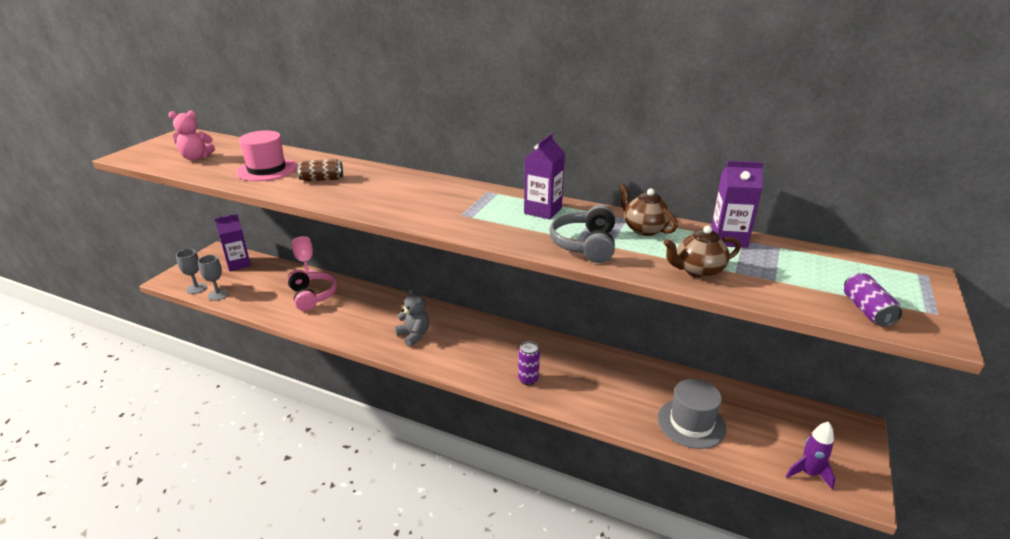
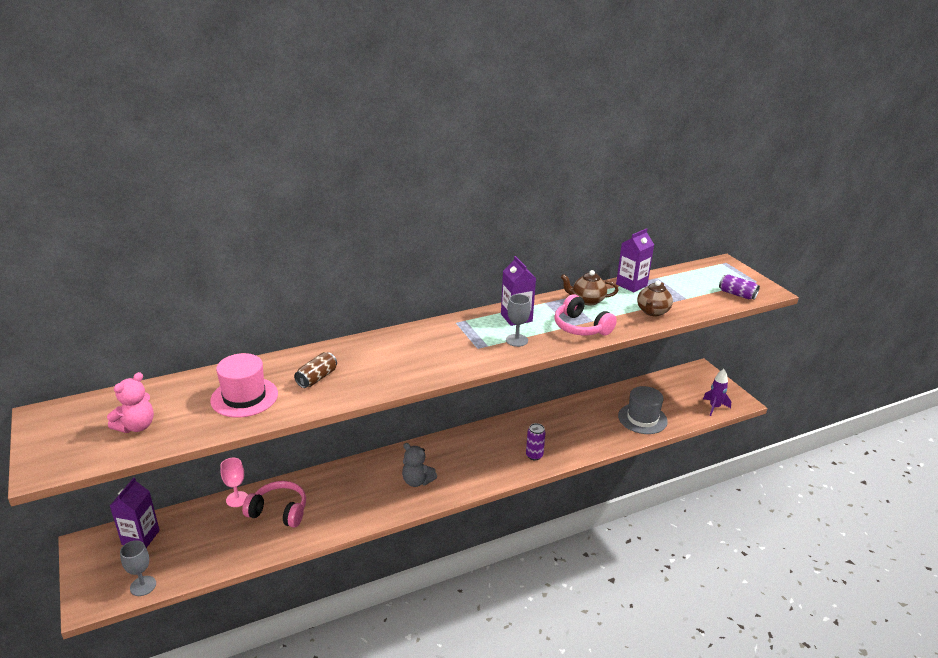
camera: 50 degrees left, 0 degrees up
(218, 295) = (181, 574): grey goblet -> grey goblet (516, 340)
(414, 335) = (417, 481): grey teddy bear -> grey teddy bear turned 150 degrees counterclockwise
(585, 245) = (581, 327): grey headphones -> pink headphones

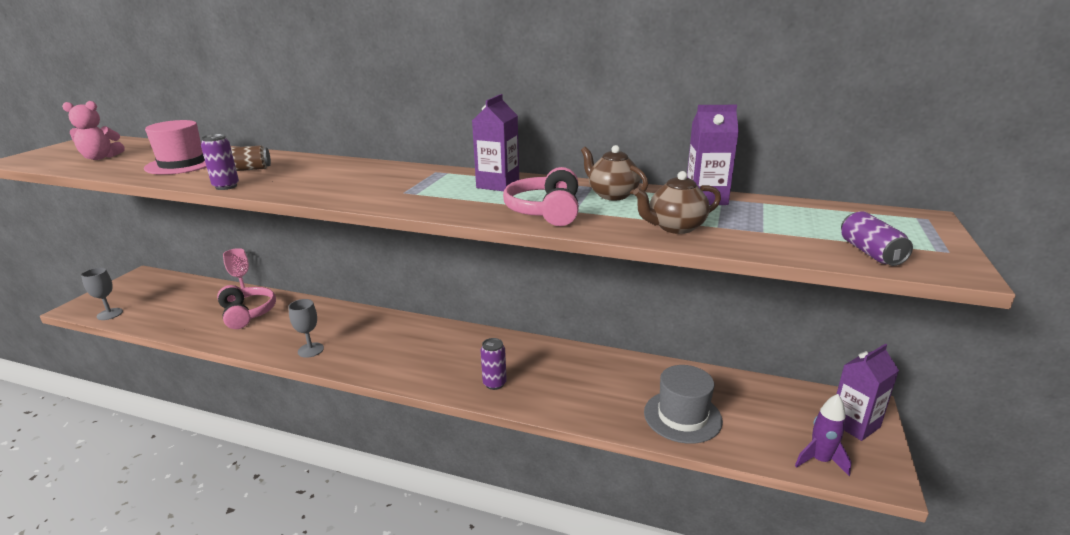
camera: 45 degrees right, 5 degrees down
(140, 537) = (164, 286): purple carton -> purple carton (854, 424)
(348, 398) = (226, 186): none -> purple can
(417, 481) = (363, 346): grey teddy bear -> none
(516, 340) = (452, 199): grey goblet -> grey goblet (310, 350)

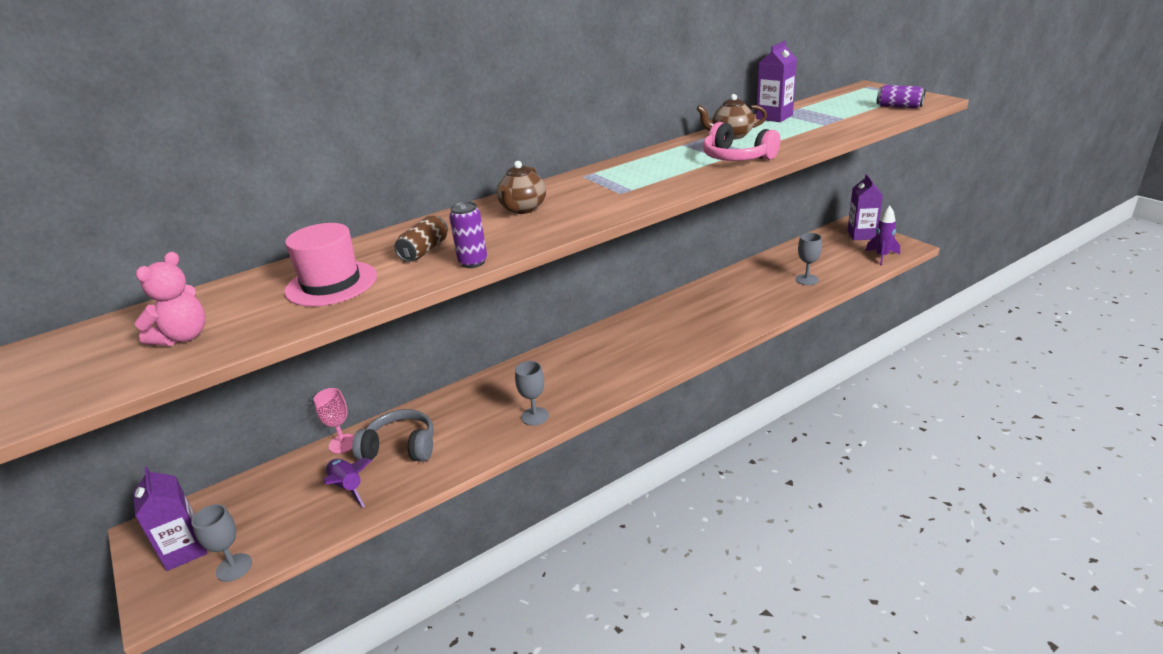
camera: 50 degrees left, 5 degrees up
(196, 315) = (347, 487): none -> purple rocket
(247, 313) = (400, 447): pink headphones -> grey headphones
(494, 384) = (697, 335): purple can -> none
(498, 184) = (654, 161): purple carton -> purple carton (185, 550)
(675, 227) = (813, 133): brown teapot -> brown teapot (523, 209)
(682, 416) = (806, 280): grey hat -> grey goblet

